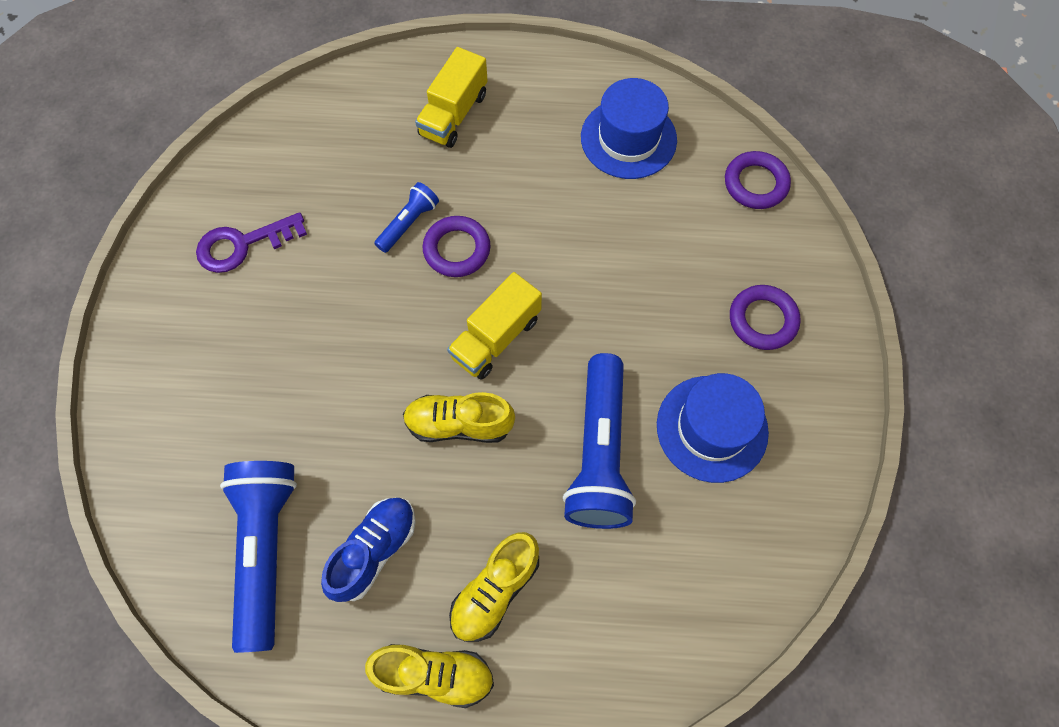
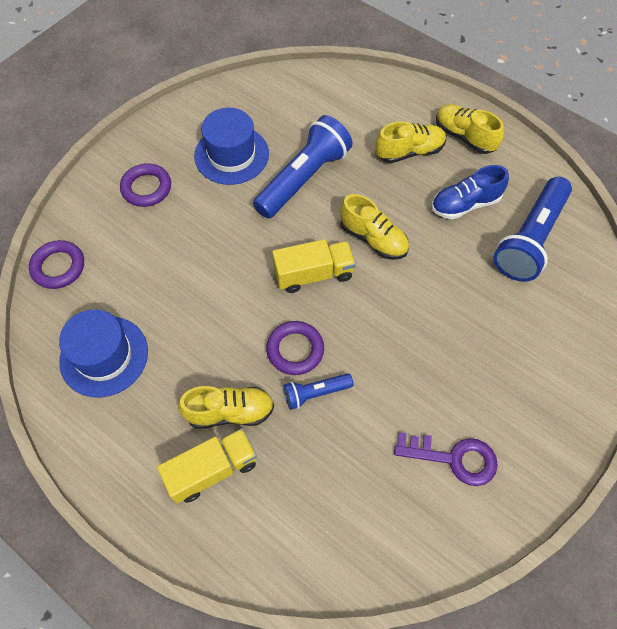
camera: 145 degrees left, 5 degrees down
(475, 162) = (229, 412): none -> yellow shoe

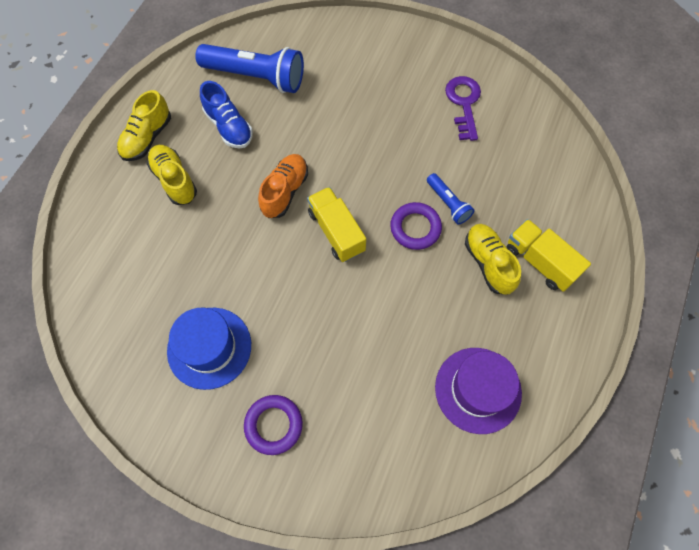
camera: 105 degrees left, 5 degrees up
(58, 267) = (398, 481): purple ring -> none
(104, 356) = (478, 390): blue hat -> purple hat
(304, 178) = (227, 267): blue flashlight -> none
(373, 239) = (285, 191): yellow shoe -> orange shoe

